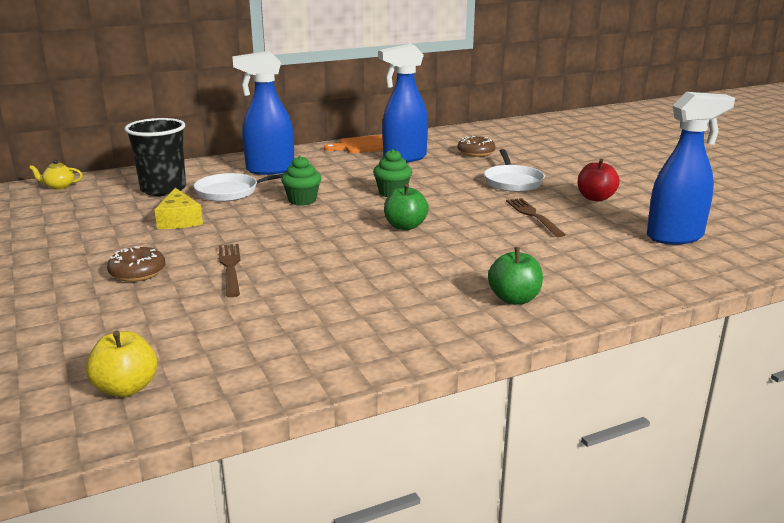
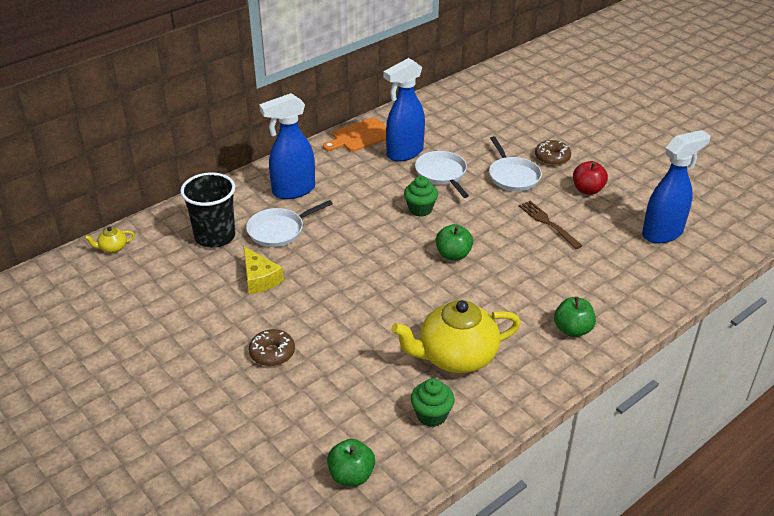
camera: 15 degrees left, 15 degrees up
(126, 388) = (351, 475): yellow apple -> green apple
(230, 267) = (343, 333): brown fork -> none
(302, 200) = (349, 233): green cupcake -> green cupcake (431, 415)
(347, 302) = (455, 357): none -> yellow teapot
(434, 173) = (442, 174): none -> white pan
(476, 153) = (463, 135): brown donut -> brown donut (552, 158)

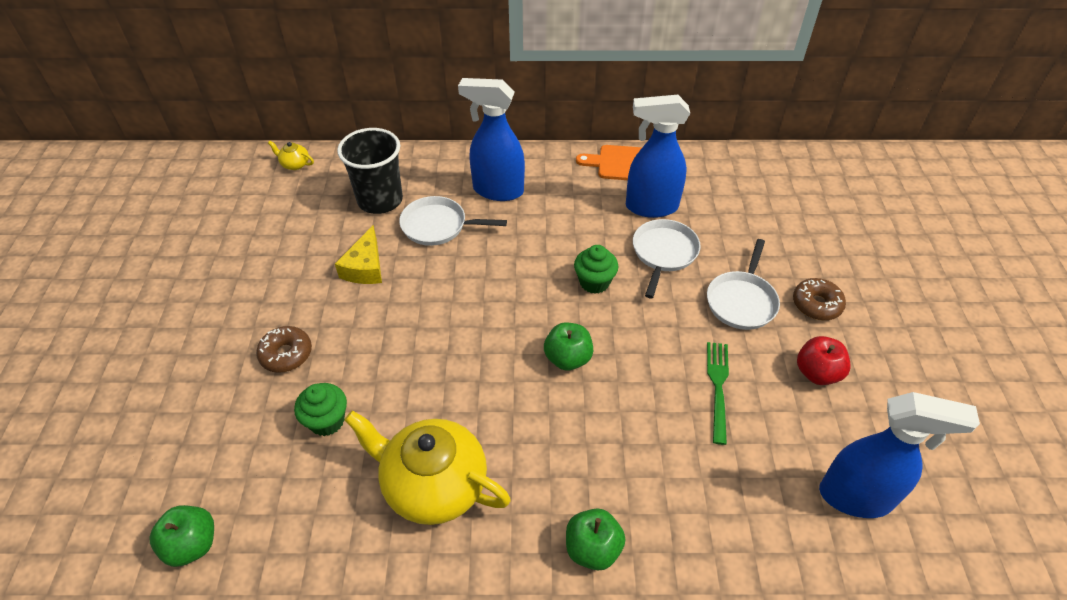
camera: 40 degrees right, 10 degrees up
(431, 415) = (332, 537): green cupcake -> green cupcake (327, 421)
(548, 223) = (718, 387): brown fork -> green fork

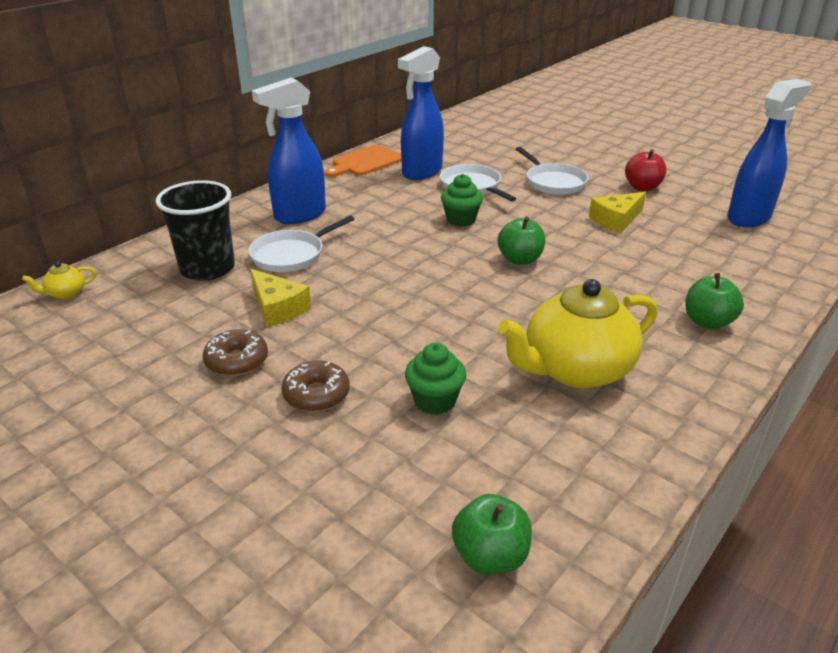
camera: 50 degrees left, 15 degrees down
(718, 387) = (616, 220): green fork -> yellow cheese
(816, 304) = (588, 164): brown donut -> brown donut (237, 361)

